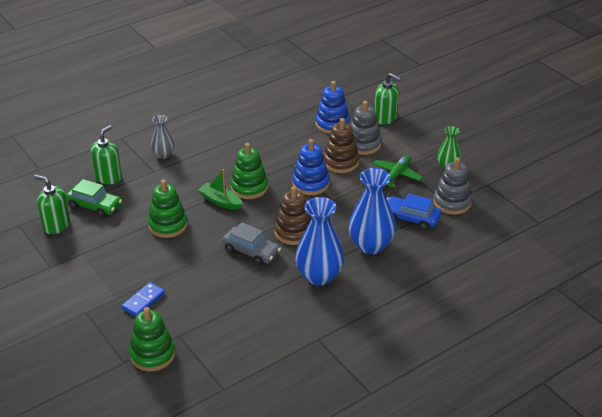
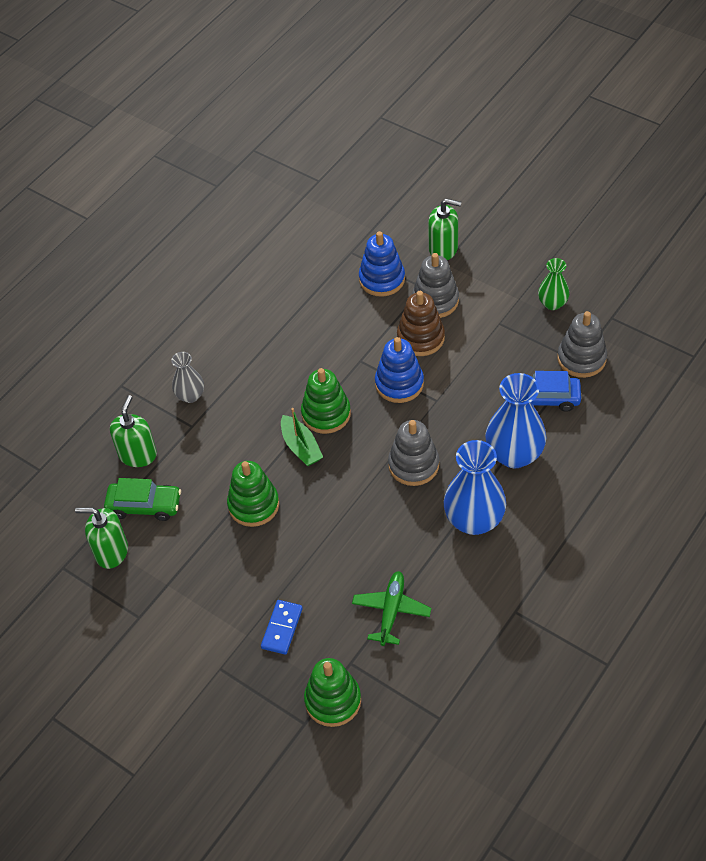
camera: 15 degrees left, 15 degrees up
(220, 201) = (301, 447): green boat -> green boat turned 135 degrees counterclockwise
(251, 251) = (376, 511): grey car -> none
(294, 232) = (413, 465): brown stacking toy -> grey stacking toy
(396, 175) = (497, 337): green plane -> green plane (391, 611)

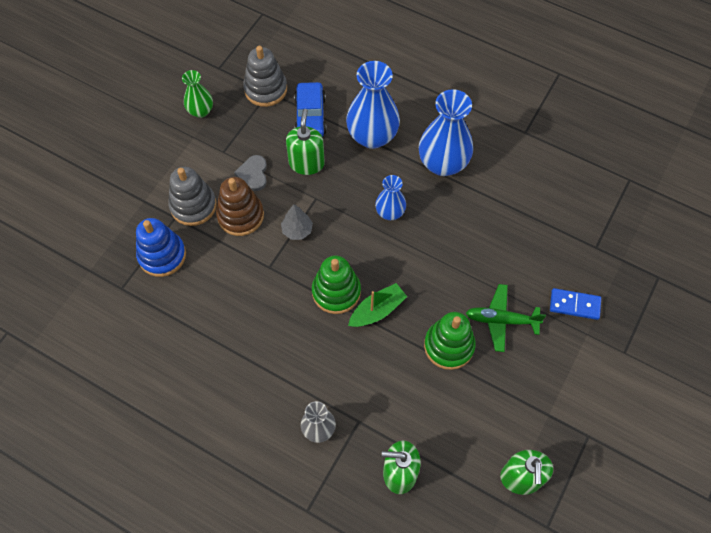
camera: 100 degrees left, 10 degrees up
(144, 506) = (462, 453): green car -> none
(333, 700) = (633, 257): green stacking toy -> none
(391, 611) = (541, 220): green plane -> green plane (501, 320)
(399, 383) = (297, 230): blue stacking toy -> grey tree
(413, 465) = (390, 212): grey stacking toy -> blue vase
(443, 249) = (124, 202): green soap dispenser -> green soap dispenser (306, 163)
(470, 348) = (253, 174): none -> grey heart

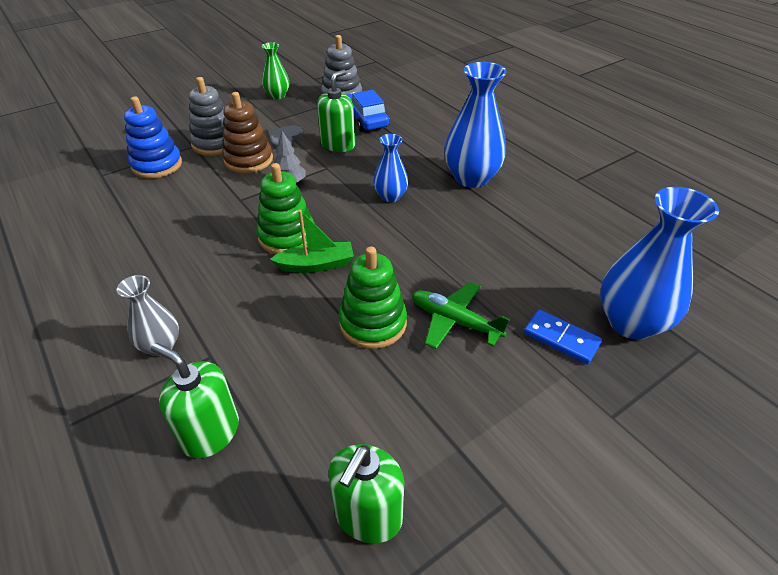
camera: 25 degrees right, 20 degrees down
(310, 116) = (366, 119): blue car -> blue car turned 135 degrees clockwise
(372, 136) = (413, 144): blue vase -> blue vase (631, 322)

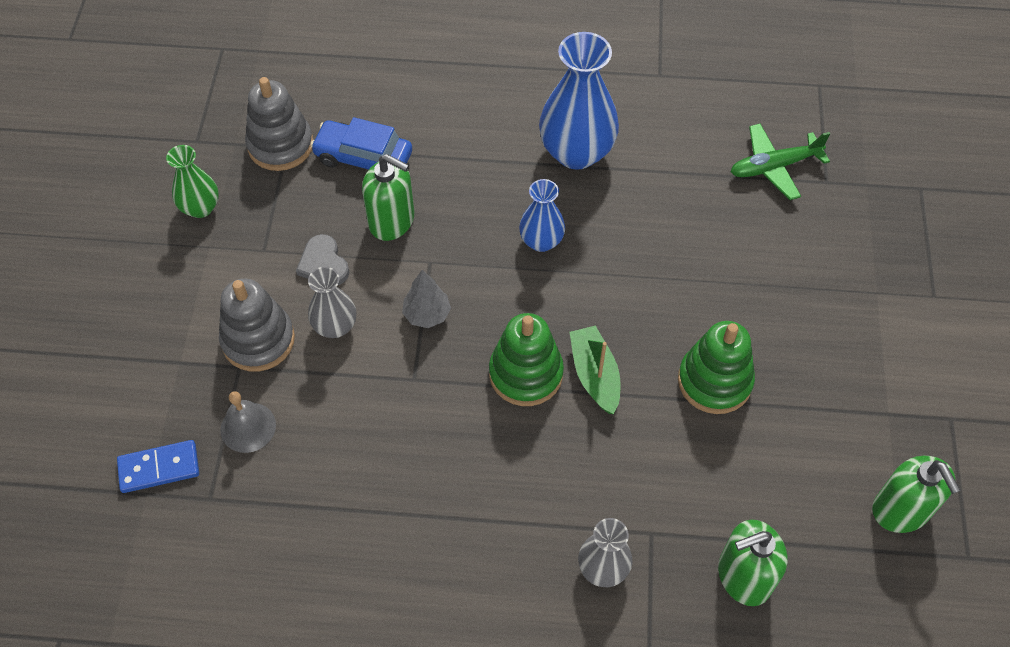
camera: 50 degrees left, 15 degrees up
(157, 165) = (248, 427): blue stacking toy -> grey bell
(248, 160) = (335, 326): brown stacking toy -> grey vase
(316, 265) = (595, 375): green boat -> green boat turned 45 degrees counterclockwise
(338, 145) = (392, 221): green soap dispenser -> green soap dispenser turned 135 degrees clockwise
(454, 321) = (762, 320): green plane -> green plane (774, 167)
(561, 338) = (841, 263): blue domino -> blue domino (159, 468)
(631, 322) = (863, 203): blue vase -> none

